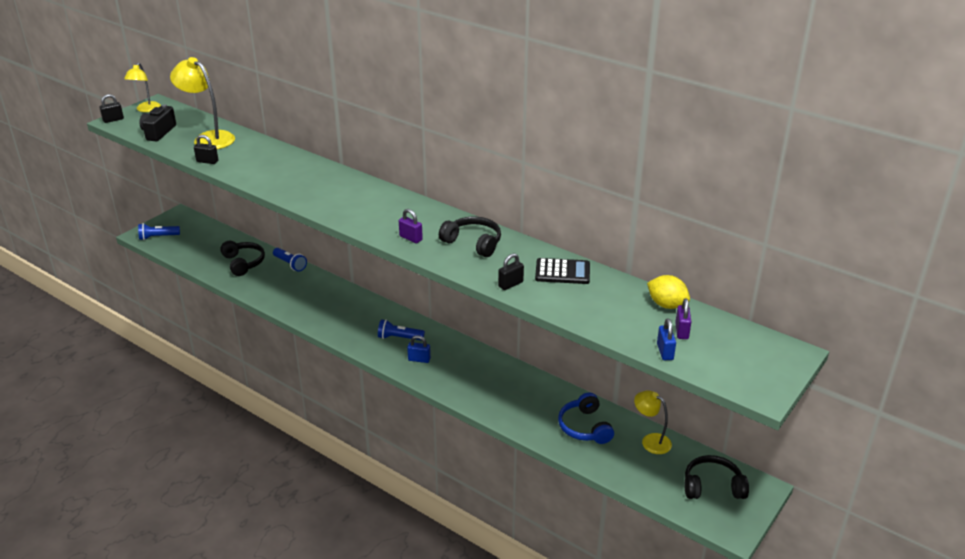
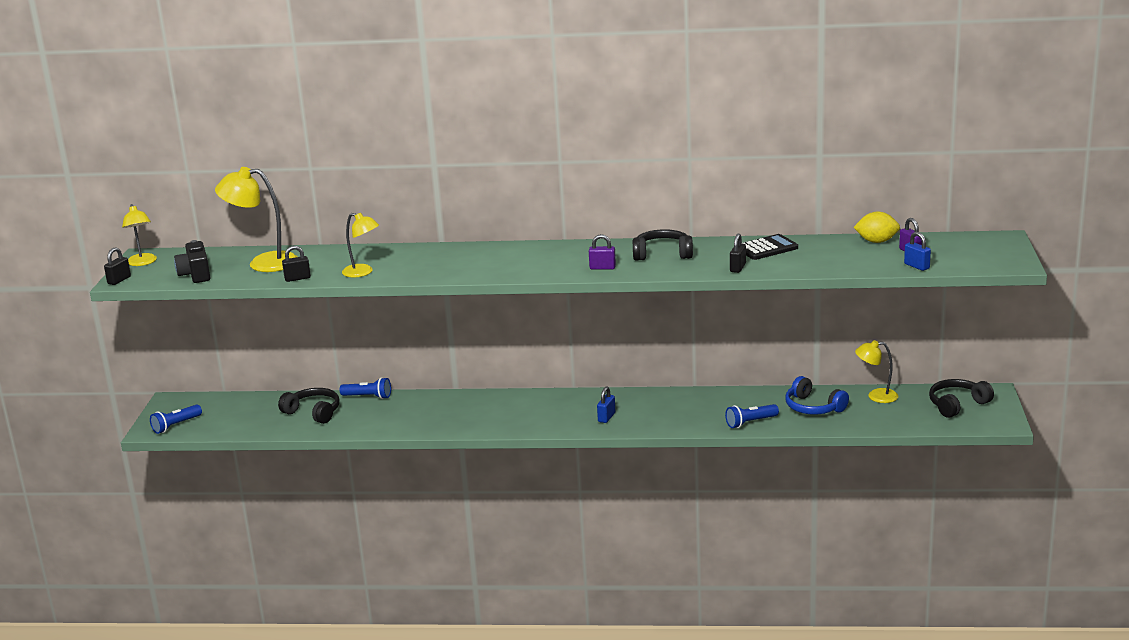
camera: 30 degrees left, 10 degrees down
(252, 173) = (363, 272): none -> yellow lamp
(399, 338) = (565, 410): blue flashlight -> blue flashlight (750, 422)
(419, 359) = (606, 417): blue padlock -> blue padlock turned 45 degrees counterclockwise

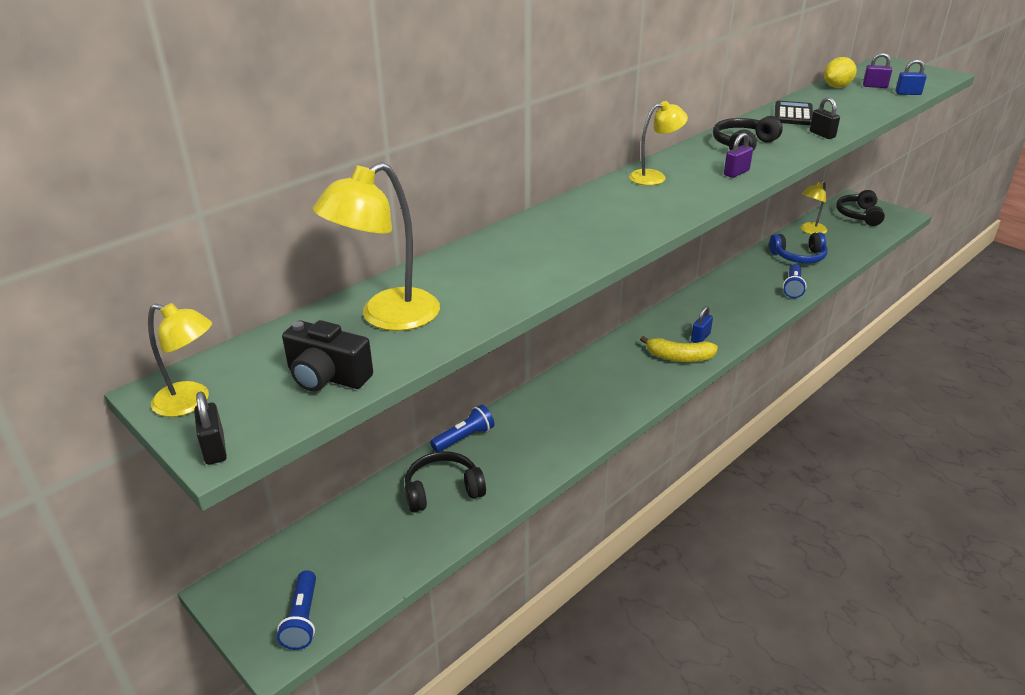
camera: 50 degrees left, 10 degrees up
(297, 278) = (484, 314): black padlock -> none
(363, 272) = (540, 272): yellow lamp -> yellow lamp (654, 177)
(566, 420) = (679, 357): none -> yellow banana
(606, 417) = (700, 337): blue padlock -> blue padlock turned 60 degrees clockwise

